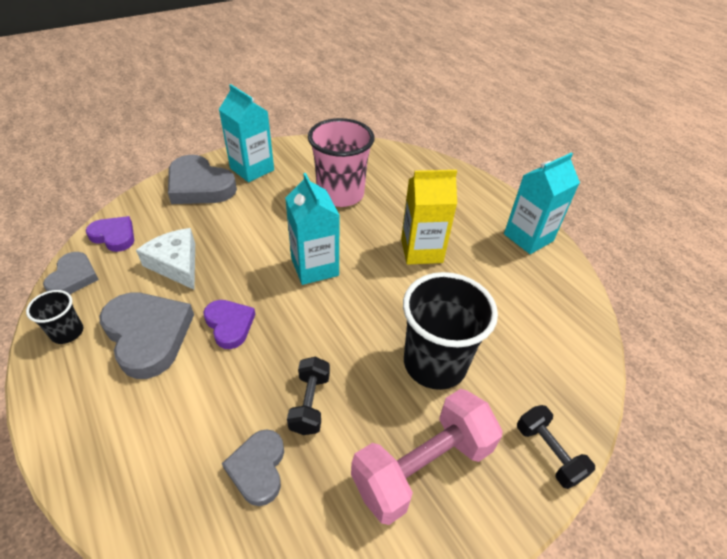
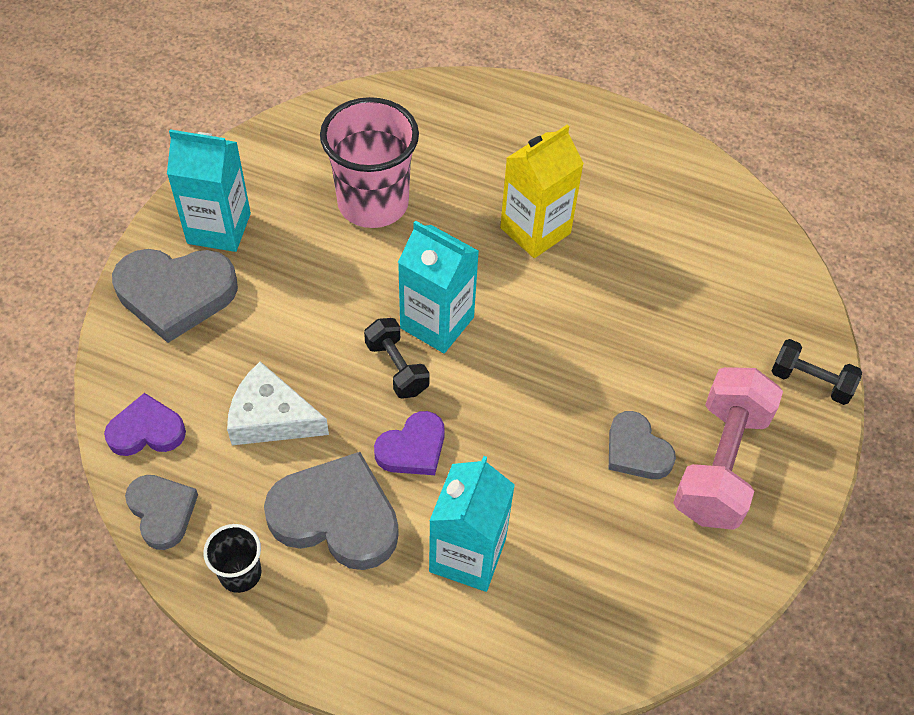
camera: 35 degrees left, 10 degrees up
(229, 325) = (412, 448): purple heart -> purple heart turned 120 degrees clockwise
(258, 468) = (583, 562): grey heart -> grey heart (636, 450)
(310, 403) = (573, 474): black dumbbell -> black dumbbell (397, 368)
(434, 363) = (654, 358): black cup -> none
(528, 237) = (633, 145): turquoise carton -> turquoise carton (467, 555)

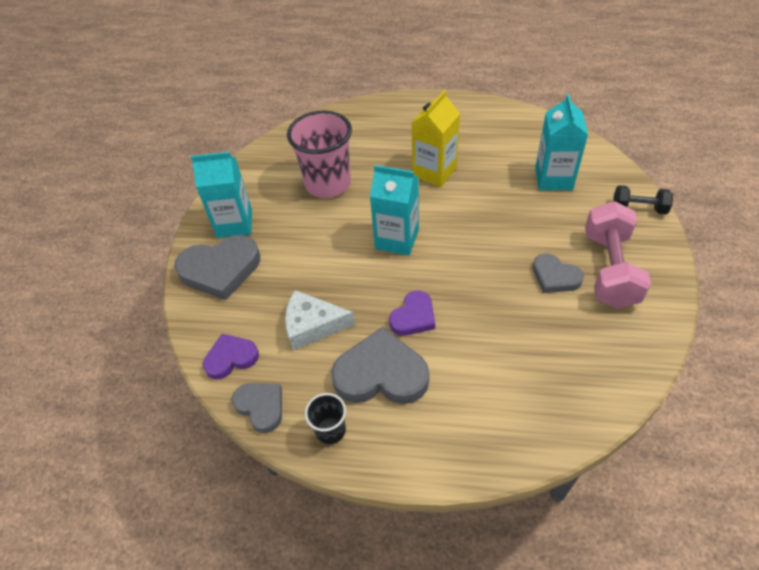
camera: 10 degrees left, 5 degrees down
(397, 368) = (382, 272): black dumbbell -> none
(467, 555) = (478, 371): turquoise carton -> turquoise carton (553, 178)

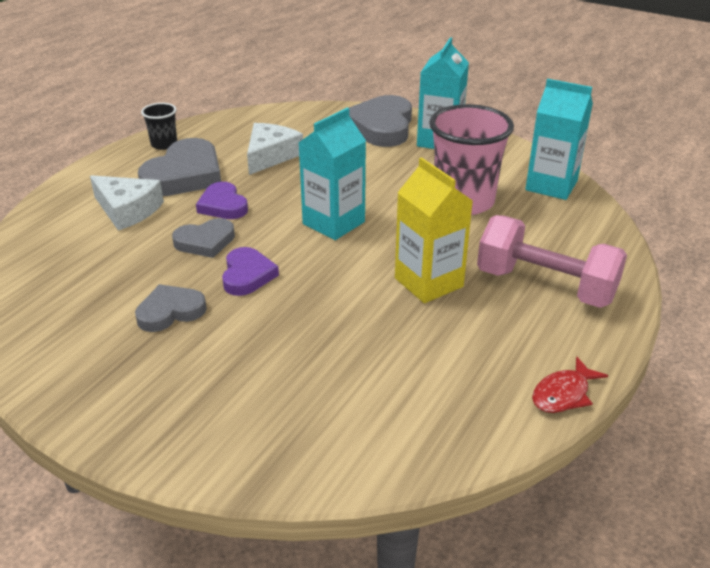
camera: 110 degrees right, 15 degrees down
(231, 358) = (277, 118): purple heart -> purple heart (247, 275)
(261, 407) = (218, 123): grey heart -> grey heart (205, 242)
(462, 382) = (127, 210): none -> white cheese
(489, 105) = (563, 394): none -> red fish
(553, 178) = (331, 388): turquoise carton -> turquoise carton (551, 185)
(609, 269) = (132, 361): pink dumbbell -> pink dumbbell (545, 286)
(638, 208) = (193, 451): black dumbbell -> none

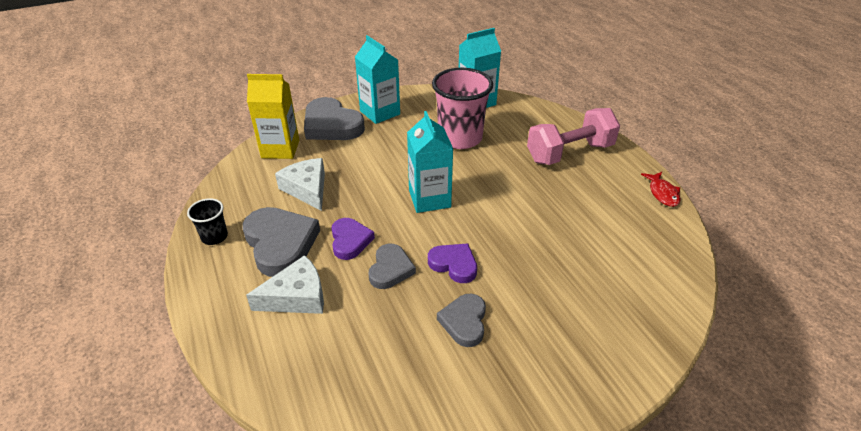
camera: 55 degrees left, 5 degrees up
(223, 205) = (350, 241): purple heart -> purple heart turned 105 degrees counterclockwise
(428, 282) = (531, 191): yellow carton -> yellow carton (280, 149)

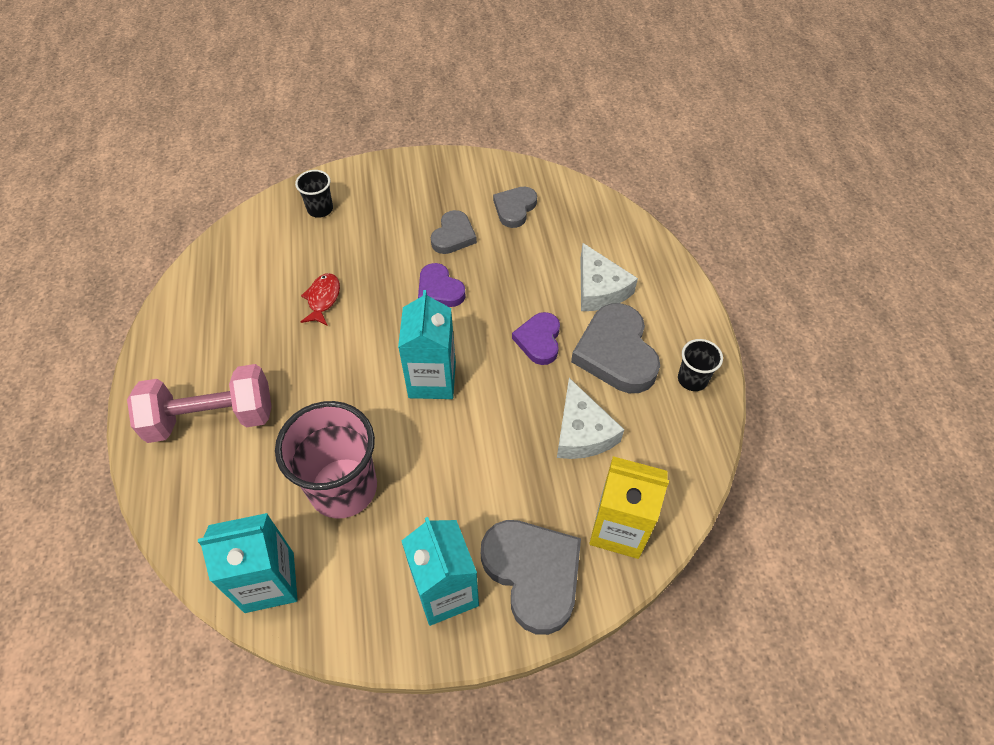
camera: 165 degrees left, 15 degrees up
(297, 296) = (599, 289): white cheese -> white cheese turned 105 degrees counterclockwise
(390, 269) = (504, 298): grey heart -> grey heart (514, 208)
(624, 322) = (320, 209): none -> black cup
(662, 193) = (160, 326): red fish -> red fish (323, 299)

